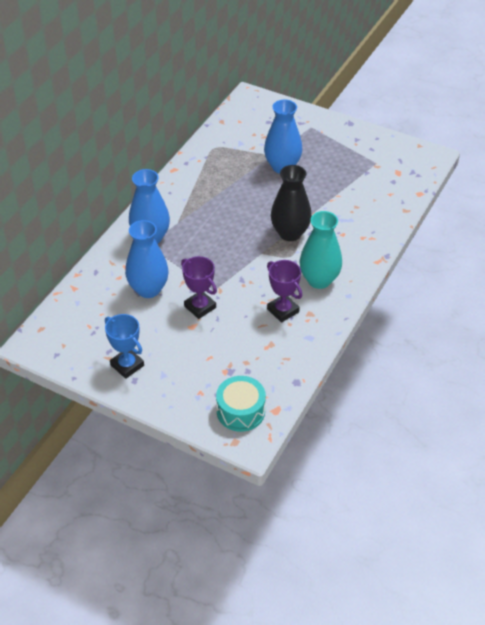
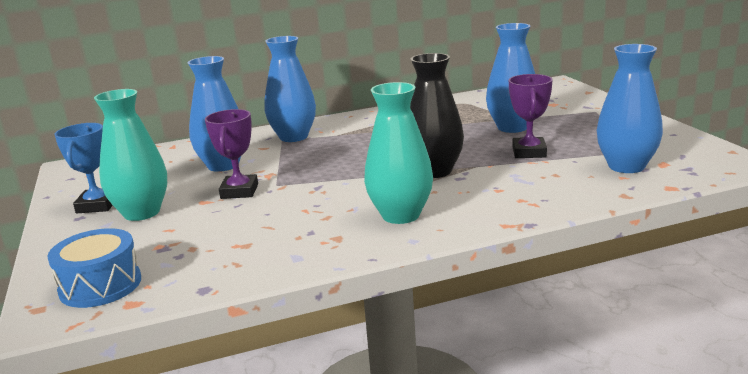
camera: 45 degrees right, 25 degrees down
(169, 355) = (142, 213): none -> turquoise vase
(240, 411) = (100, 285): turquoise drum -> blue drum
(283, 310) = (312, 224): purple trophy -> purple trophy (529, 152)
(383, 183) = (626, 166): none -> blue vase

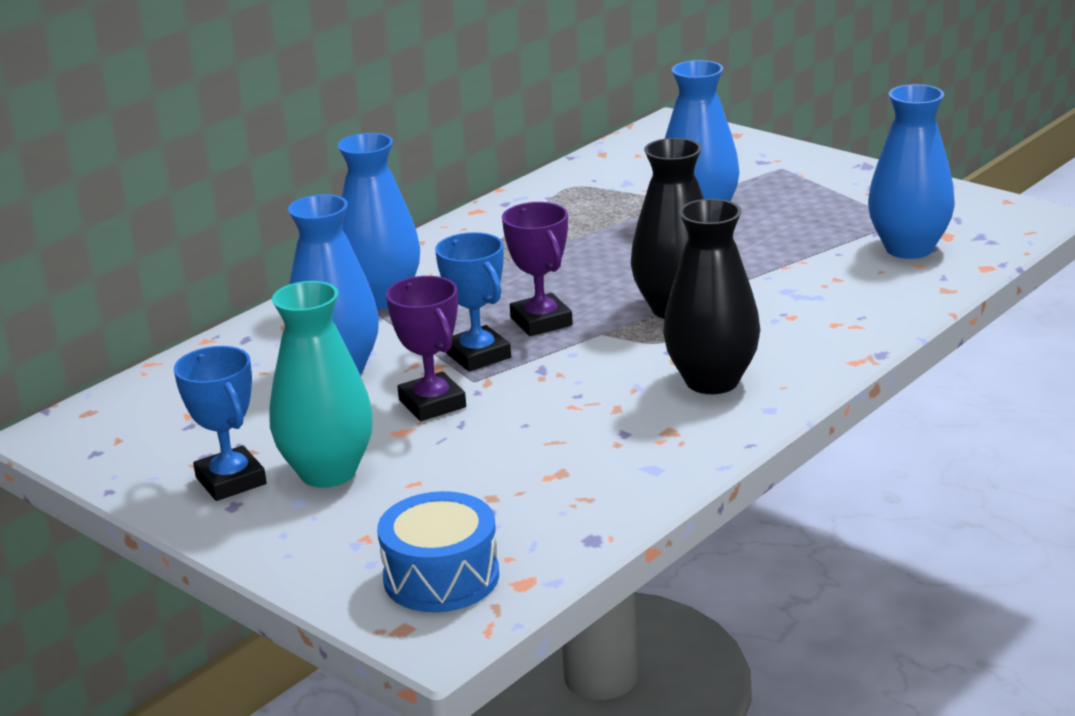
camera: 30 degrees left, 5 degrees up
(297, 173) = (478, 355): none -> blue trophy
(401, 215) = (712, 381): turquoise vase -> black vase
(529, 152) = (767, 252): purple trophy -> purple trophy (541, 321)

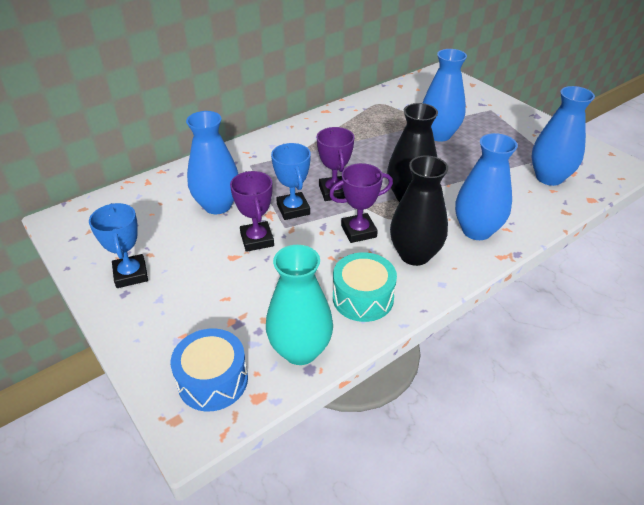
camera: 10 degrees right, 15 degrees up
(328, 472) = (183, 279): turquoise vase -> turquoise vase (300, 350)
(382, 298) = (258, 160): blue vase -> blue vase (476, 230)
(605, 366) = (358, 231): none -> purple trophy
(645, 446) = (363, 298): none -> turquoise drum

